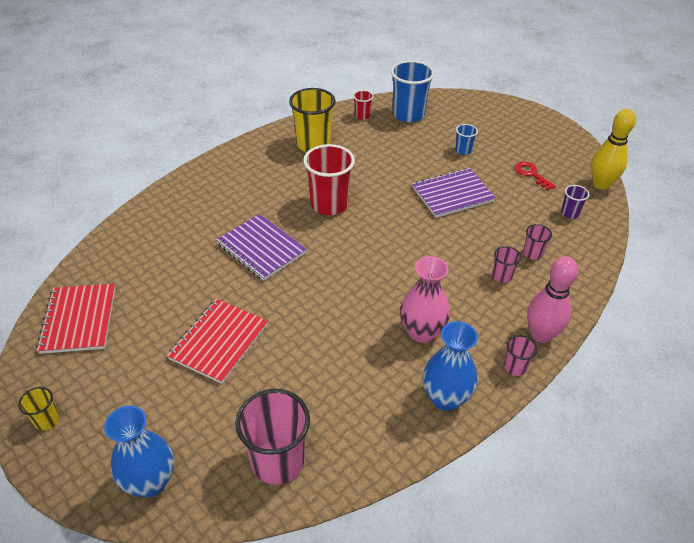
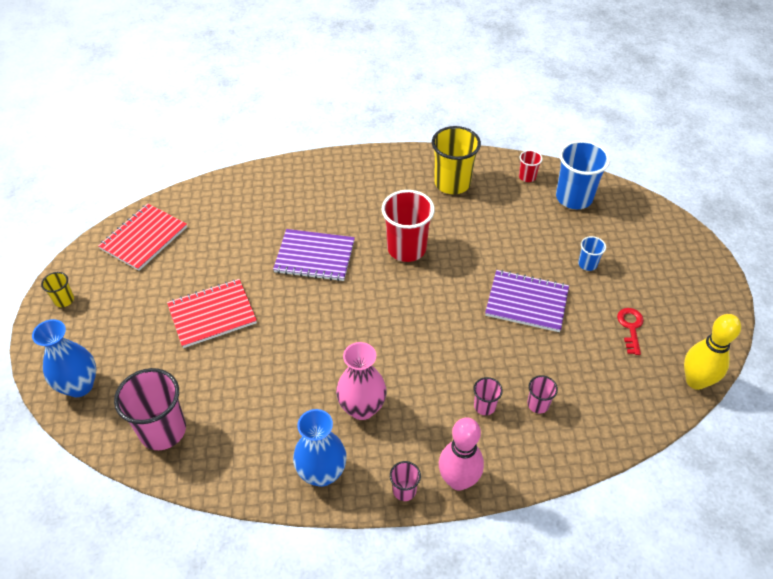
camera: 40 degrees right, 5 degrees up
(261, 248) = (314, 256): purple notebook -> purple notebook turned 75 degrees counterclockwise
(570, 213) = (624, 389): purple cup -> none

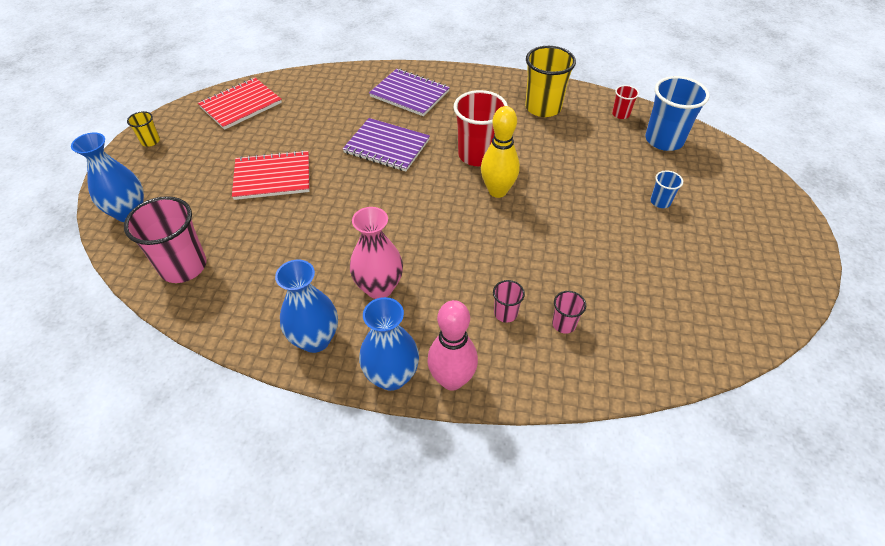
camera: 15 degrees right, 0 degrees up
(404, 490) = (391, 376): pink cup -> blue vase
(526, 302) = (583, 225): purple notebook -> purple notebook (409, 94)
(630, 327) = (690, 270): red key -> none
(695, 381) = (752, 339): yellow bowling pin -> yellow bowling pin (497, 191)

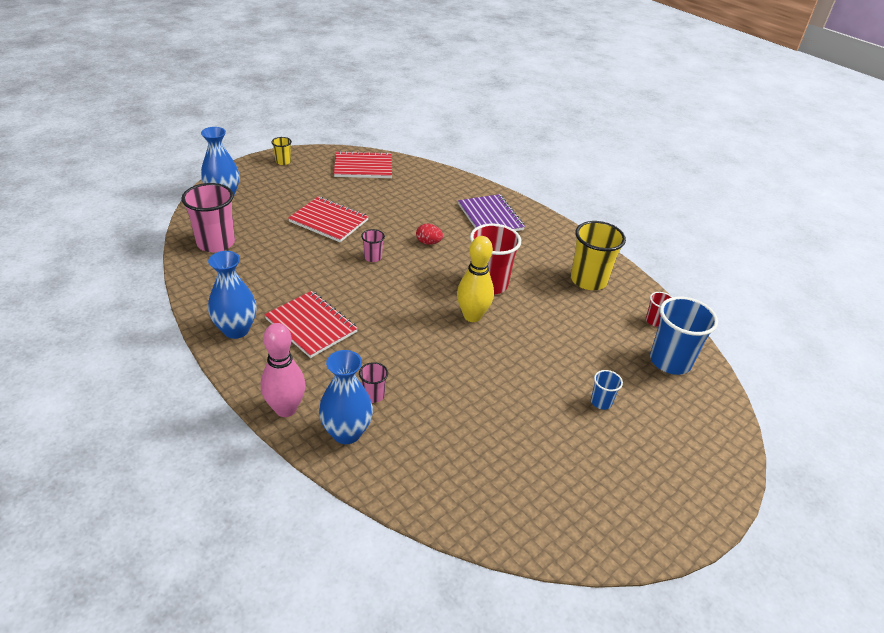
camera: 35 degrees right, 10 degrees down
(379, 287) = (311, 325): pink vase -> red notebook
(387, 146) = (428, 242): purple notebook -> red egg
(391, 376) = (253, 381): blue vase -> blue vase (346, 432)
(564, 324) = (405, 430): pink cup -> pink cup (373, 257)

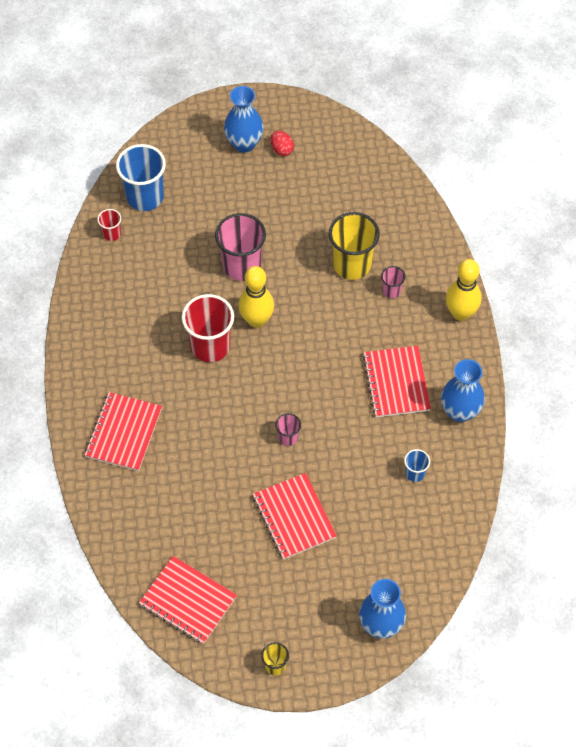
camera: 140 degrees left, 20 degrees up
(216, 243) = (425, 542): pink cup -> pink cup (241, 265)
(286, 409) = (460, 313): pink bowling pin -> yellow bowling pin
(346, 432) = (429, 272): blue vase -> blue vase (244, 143)
(428, 242) = (219, 429): red egg -> red egg (282, 149)
(490, 217) = (124, 433): purple notebook -> red notebook
(588, 280) = (117, 302): yellow cup -> yellow cup (352, 264)
(601, 402) = (234, 197): blue cup -> blue cup (415, 473)

